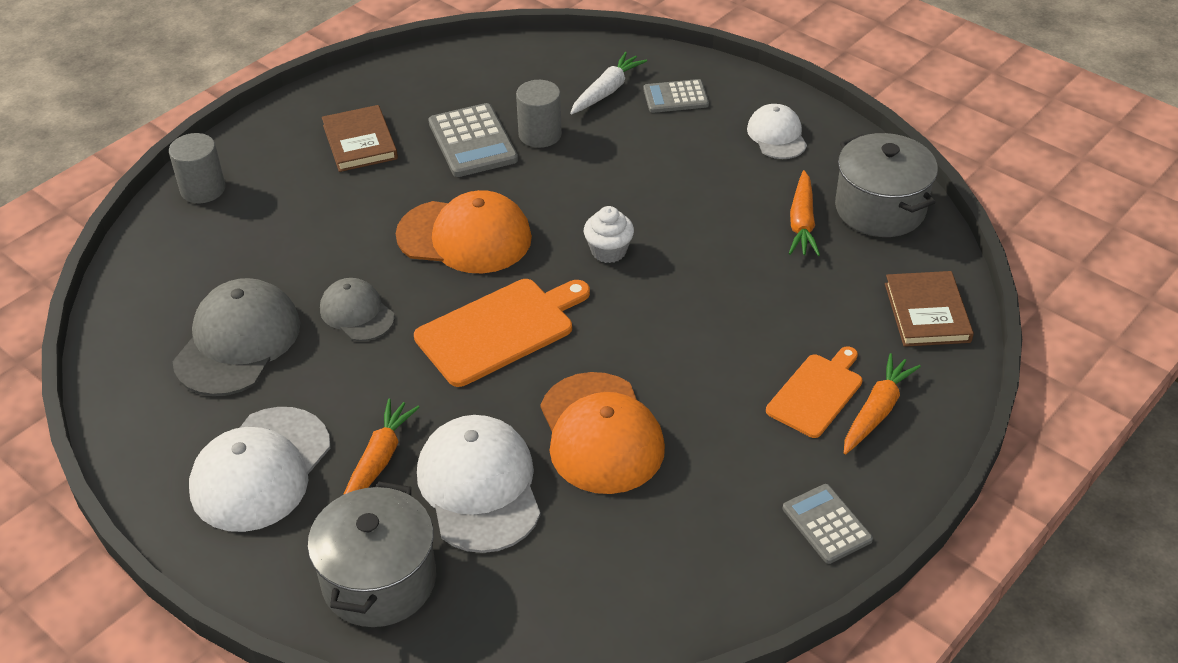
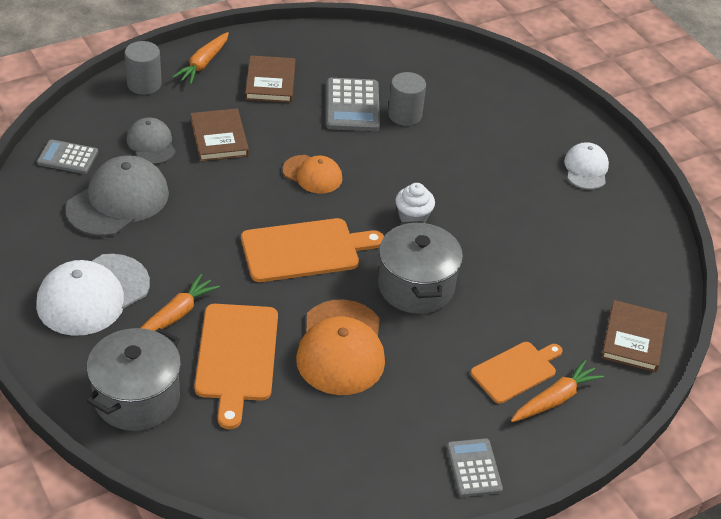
camera: 15 degrees right, 0 degrees up
(329, 227) = (219, 138): none -> brown book
(357, 313) = (209, 206): grey cap -> grey cap (151, 144)
(464, 237) = (312, 174): orange cap -> orange cap, size x0.59
(479, 487) = (236, 357): white cap -> orange cutting board
(607, 91) = (471, 96): white carrot -> none
(675, 97) = (522, 116): grey calculator -> grey calculator (68, 157)
(802, 222) = (571, 241): orange carrot -> orange carrot (203, 64)
(880, 209) = (638, 249): grey pot -> grey pot (416, 286)

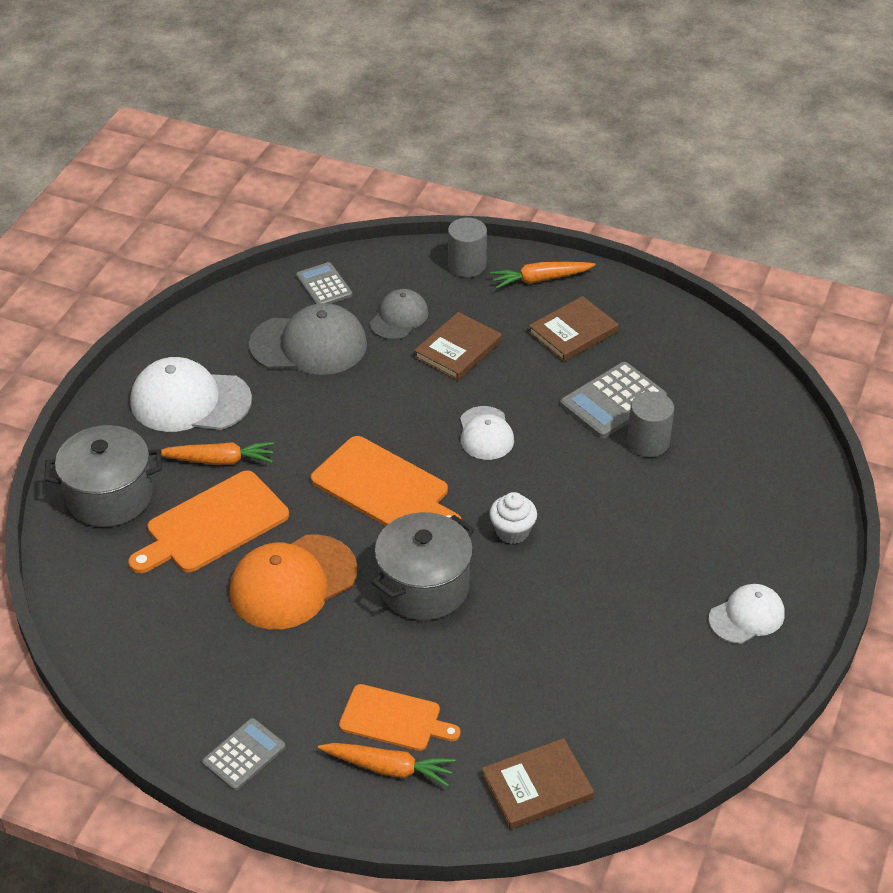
camera: 55 degrees right, 0 degrees up
(312, 174) = (485, 433): orange cap -> white cap

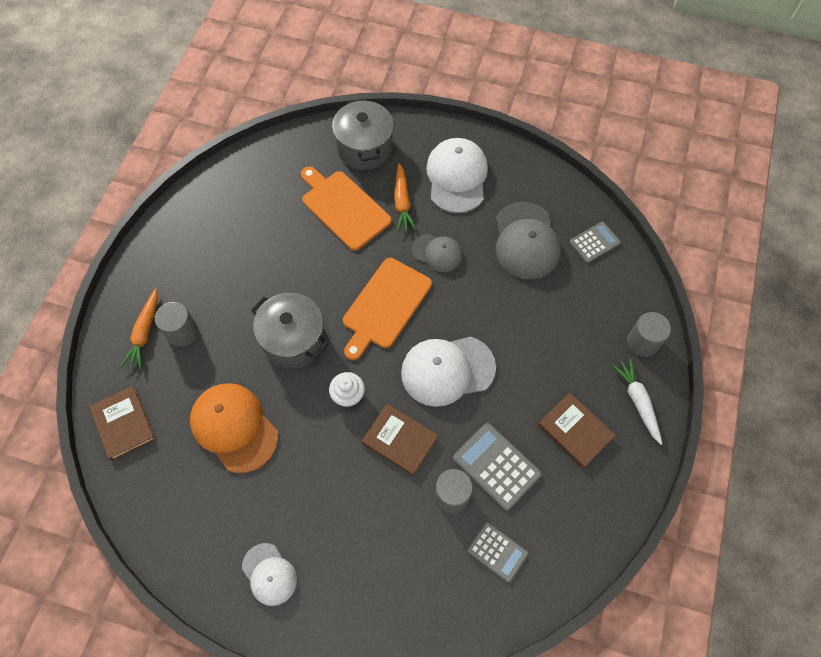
camera: 85 degrees right, 20 degrees up
(244, 755) = (159, 252): grey calculator -> grey calculator (497, 552)
(293, 582) = (295, 260): orange cap -> orange cap (234, 427)
(394, 719) = (182, 332): orange cutting board -> grey cylinder
(399, 318) = (567, 298): grey cap -> grey cap (437, 253)
(458, 350) = (538, 343): brown book -> brown book (399, 440)
(485, 433) = (447, 370): white cap -> white cap, size x1.70
(540, 279) = (637, 402): orange carrot -> white carrot

